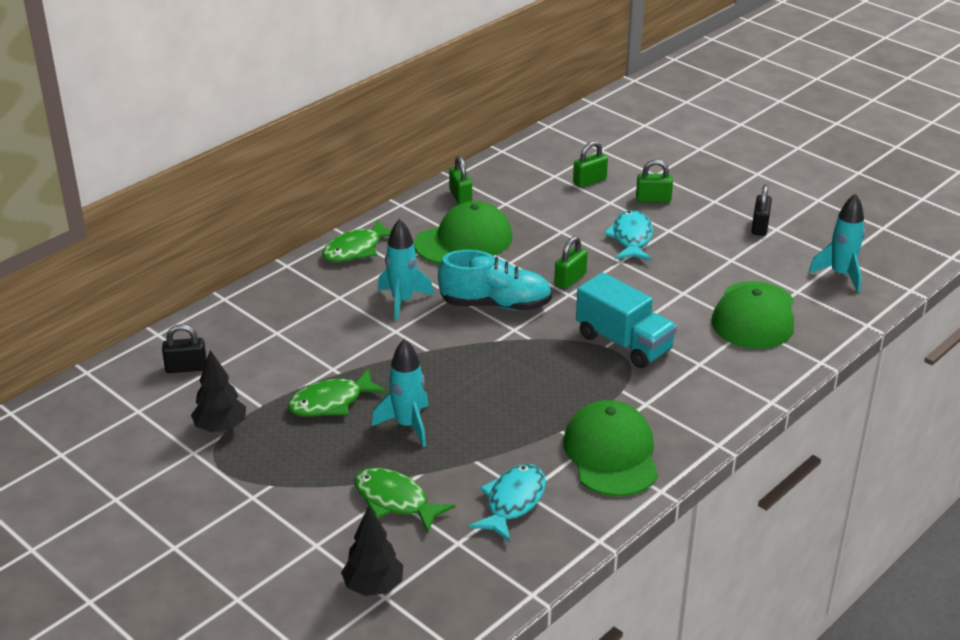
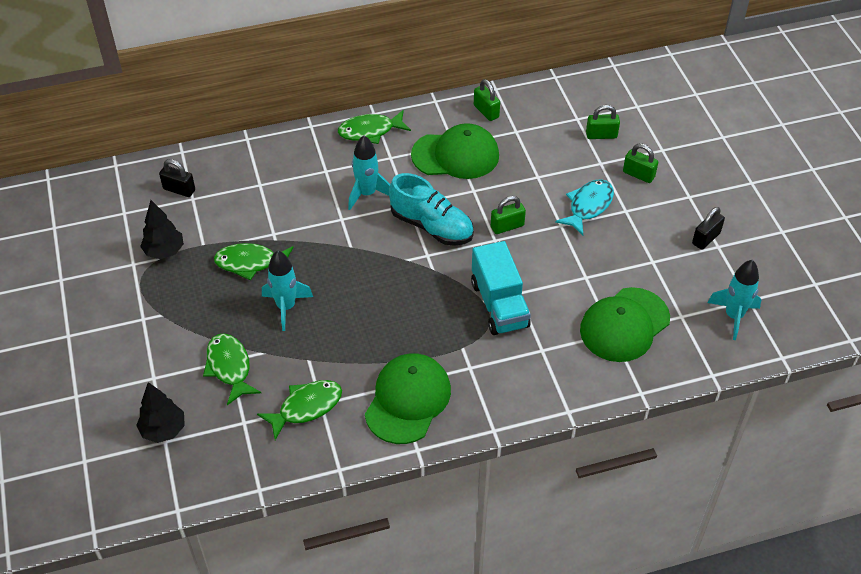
camera: 30 degrees right, 15 degrees up
(460, 197) = (486, 111): green padlock -> green padlock turned 45 degrees counterclockwise
(513, 502) = (306, 407): turquoise fish -> green fish

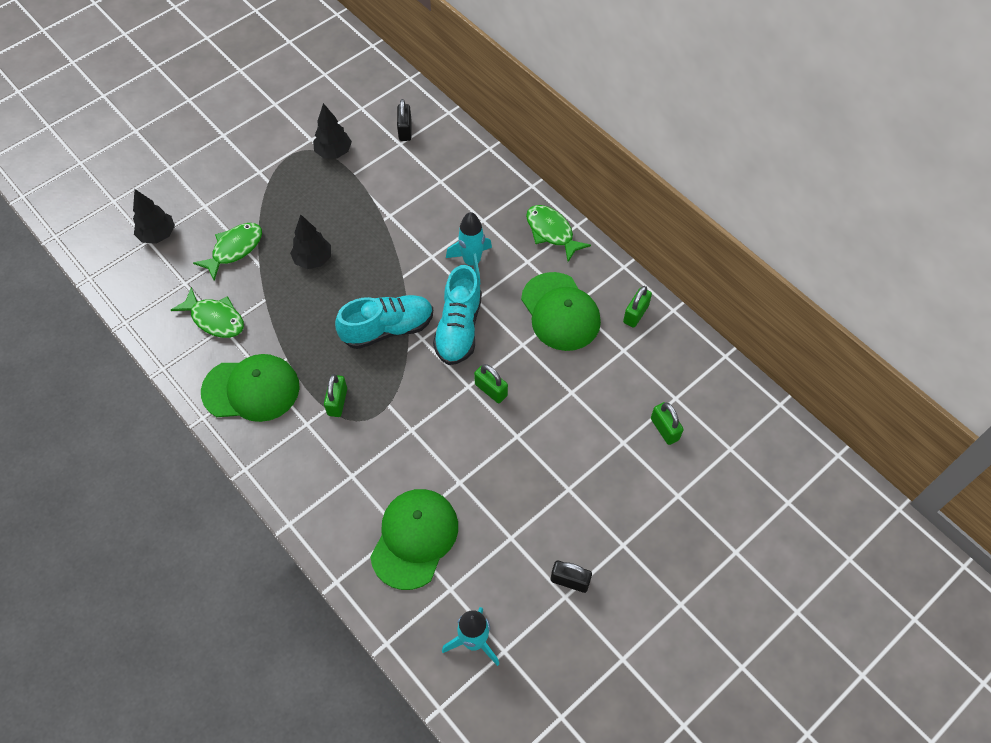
camera: 65 degrees right, 10 degrees up
(250, 263) = (349, 214): green fish -> none
(286, 307) = (313, 259): turquoise rocket -> black tree
(402, 276) = (387, 329): none -> turquoise shoe
(499, 304) = (390, 420): turquoise truck -> none
(588, 206) = (555, 452): turquoise fish -> none
(624, 325) = (414, 538): green cap -> green cap turned 90 degrees clockwise
(638, 174) = (627, 484): green padlock -> green padlock (337, 402)

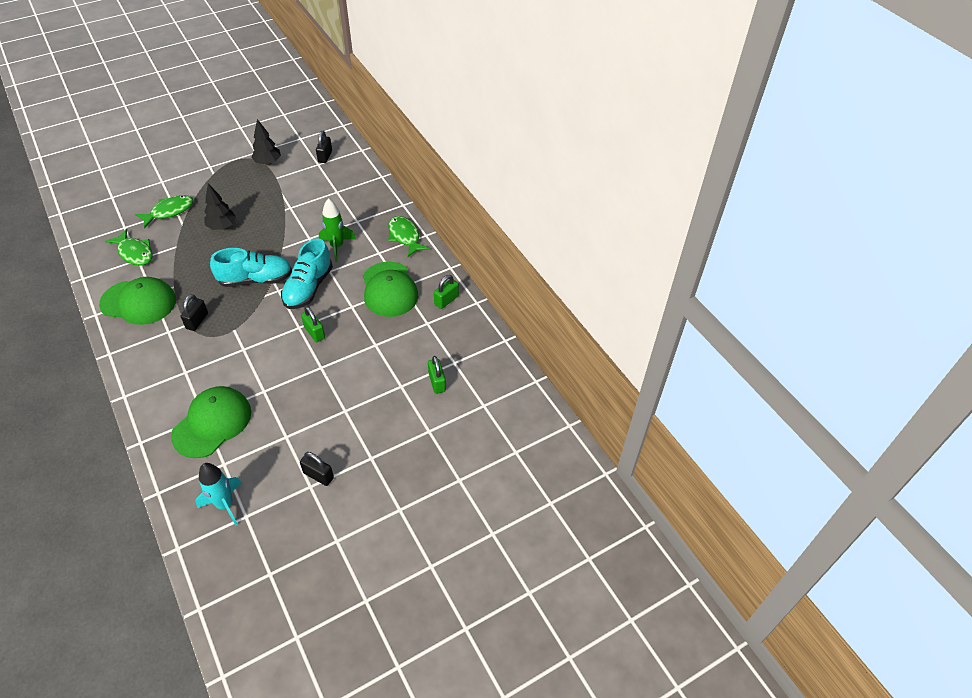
camera: 10 degrees right, 10 degrees down
(158, 235) = (120, 194): black tree -> none
(337, 402) = (197, 321): green padlock -> black padlock
(472, 262) = (337, 246): turquoise rocket -> green rocket

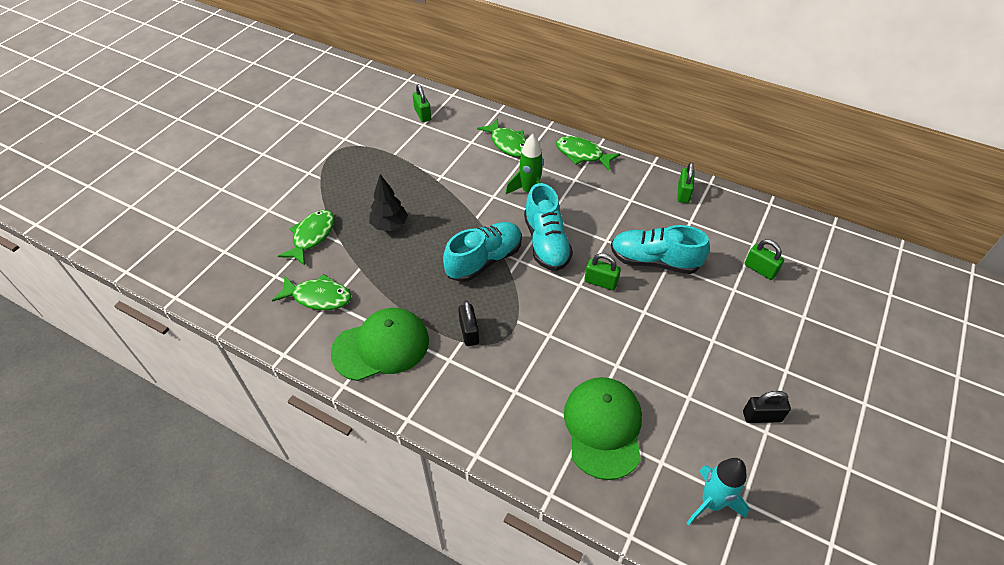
camera: 30 degrees left, 0 degrees up
(268, 162) = (369, 143): black tree -> none
(325, 156) = (422, 114): black padlock -> green padlock
(360, 204) = (508, 143): none -> green fish
(367, 337) = (654, 261): none -> turquoise shoe
(389, 289) = (623, 208): green cap -> none

